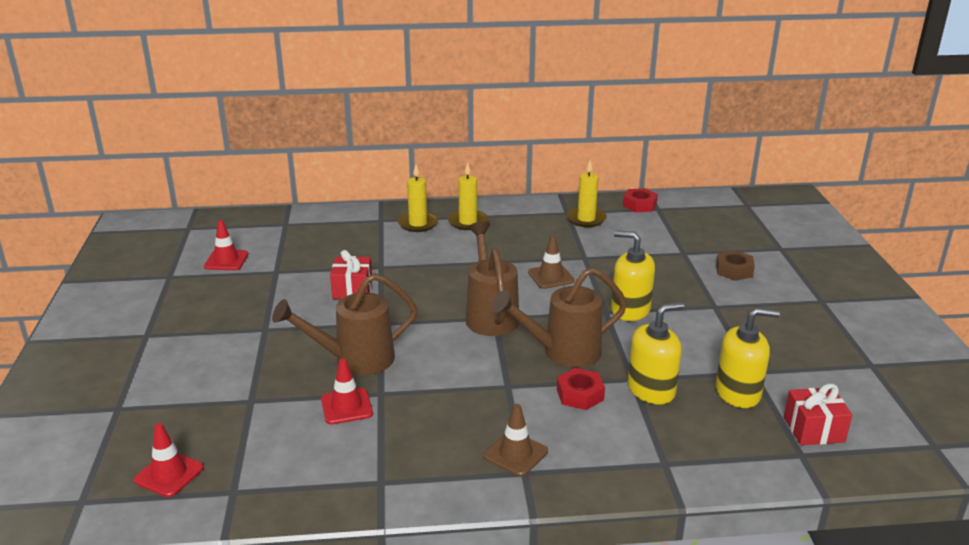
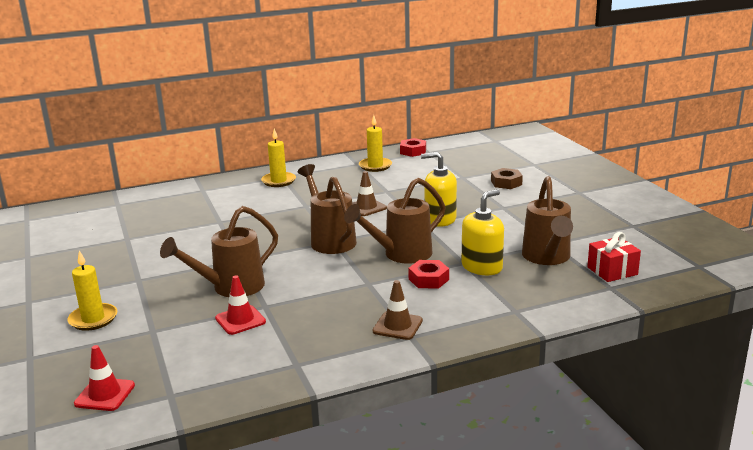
camera: 15 degrees left, 5 degrees down
(226, 260) = (76, 237): red traffic cone -> none
(352, 289) = (203, 241): red gift -> none
(418, 224) = (236, 188): yellow candle -> yellow candle (93, 319)
(738, 393) = (547, 258): yellow soap dispenser -> brown watering can

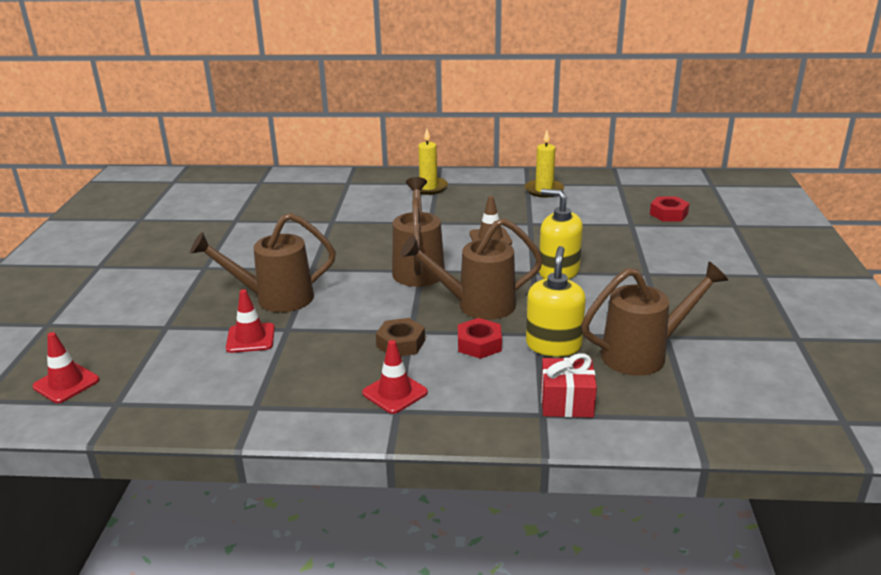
camera: 25 degrees right, 5 degrees up
(93, 319) = (130, 299): yellow candle -> none
(397, 326) = (395, 393): brown traffic cone -> red traffic cone
(413, 151) = (602, 180): red nut -> red nut (668, 214)
(482, 267) = (553, 345): yellow soap dispenser -> yellow soap dispenser turned 60 degrees counterclockwise
(506, 183) = (678, 242): brown nut -> brown nut (400, 343)
(547, 258) = (643, 354): brown watering can -> brown watering can turned 135 degrees counterclockwise
(612, 271) = (713, 395): red gift -> red gift (566, 402)

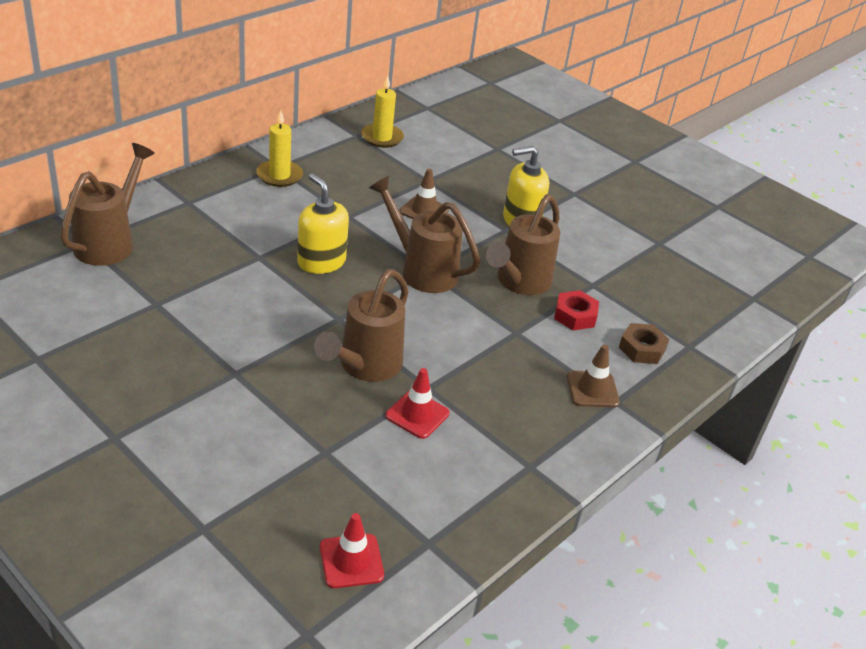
camera: 55 degrees left, 10 degrees up
(395, 393) = (592, 389): red traffic cone -> brown traffic cone
(400, 343) = (528, 347): brown nut -> brown nut (642, 349)
(553, 345) = (615, 288): yellow soap dispenser -> yellow soap dispenser (321, 261)
(566, 402) = (687, 328): red gift -> none
(643, 354) = (669, 265): brown watering can -> brown watering can (109, 242)
(668, 214) = (505, 126): red nut -> none

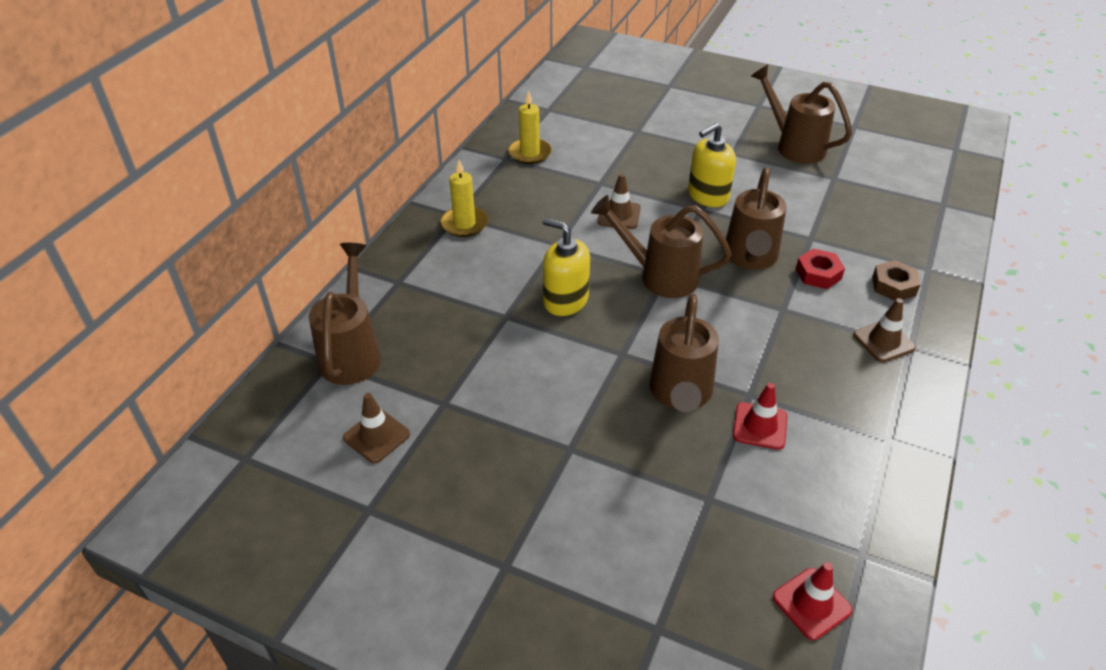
camera: 15 degrees left, 5 degrees up
(83, 309) = (376, 436): none -> brown traffic cone
(641, 205) = (794, 146): none -> brown watering can

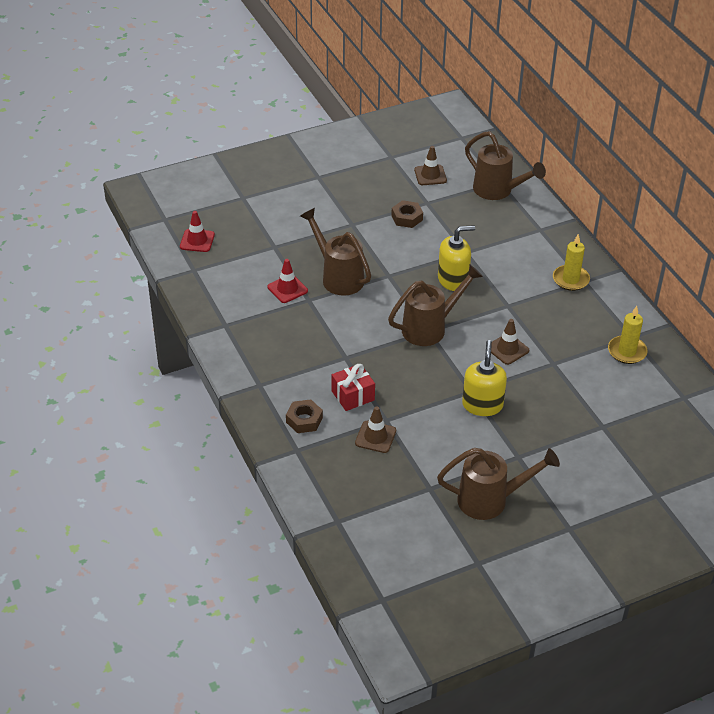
camera: 130 degrees right, 0 degrees up
(497, 403) = (407, 218): none -> brown nut
(750, 258) = (401, 377): brown watering can -> none
(818, 274) = (353, 395): red nut -> red gift
(883, 341) = (275, 377): brown traffic cone -> brown traffic cone (375, 437)

